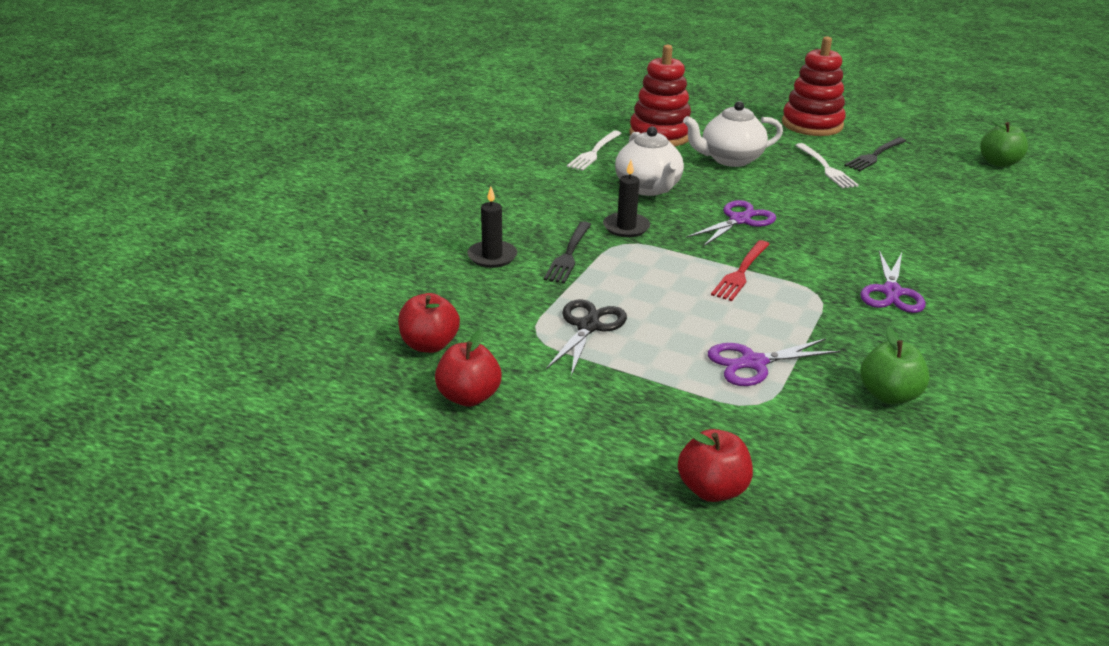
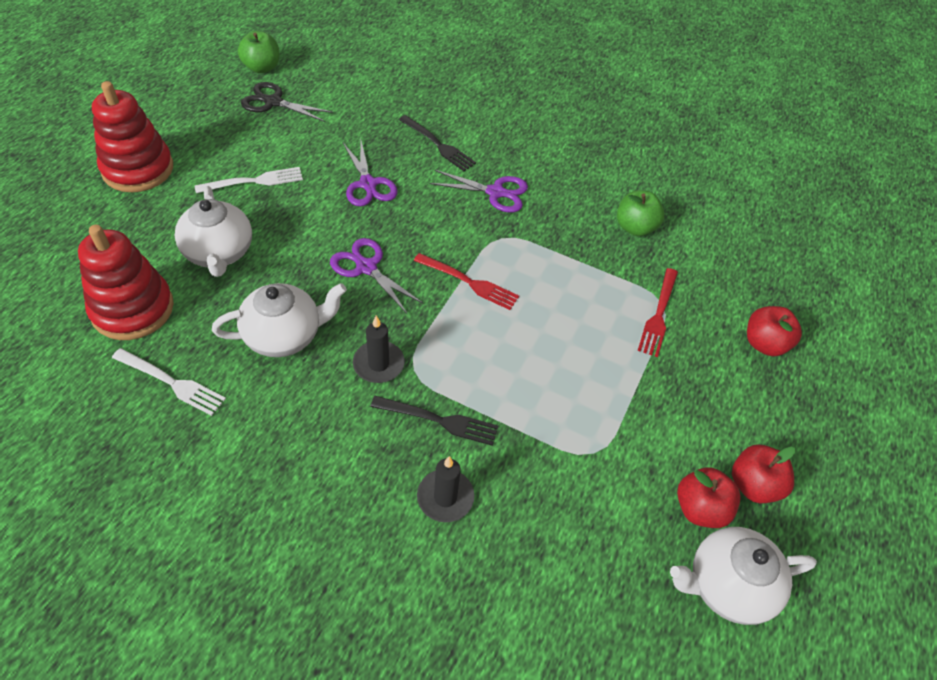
camera: 95 degrees left, 20 degrees up
(382, 403) = (727, 585): none -> white teapot
(429, 345) = (626, 551): red apple -> red apple (753, 485)
(588, 327) = (574, 409): black scissors -> black scissors (273, 102)
(736, 398) = (659, 314): none -> red fork
(753, 363) = (610, 296): purple scissors -> purple scissors (368, 184)
(875, 155) = (231, 140): black fork -> black fork (438, 145)

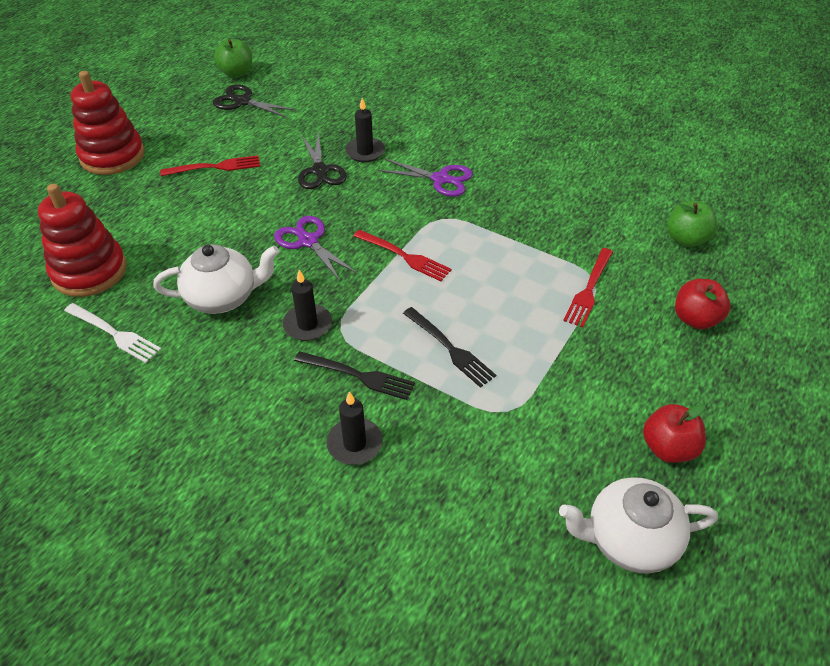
camera: 10 degrees right, 5 degrees down
(219, 253) = (174, 226): white teapot -> none
(254, 181) = (215, 167): white fork -> red fork
(368, 184) = (320, 170): purple scissors -> black scissors
(413, 161) = (365, 152): none -> black candle
(438, 145) = (391, 138): black fork -> black fork (450, 348)
(635, 227) = (575, 212): green apple -> green apple (686, 239)
(700, 508) = (609, 467): red apple -> none

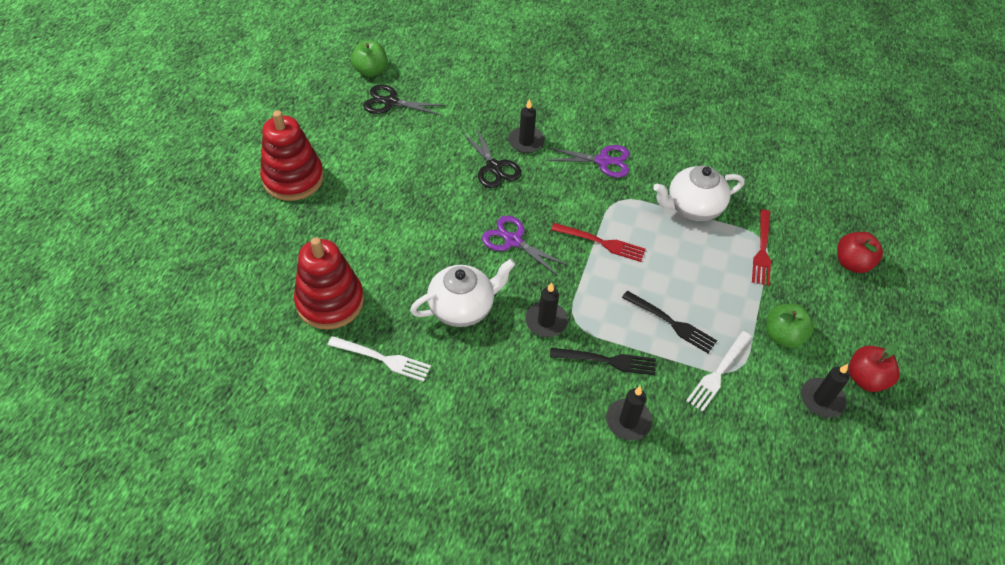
camera: 15 degrees left, 5 degrees up
(215, 167) = (396, 177): red fork -> none
(485, 410) = (718, 372): none -> white fork
(602, 461) = (822, 399): none -> black candle
(629, 539) = (860, 458): white teapot -> white teapot (693, 207)
(686, 239) = (823, 190): green apple -> green apple (783, 336)

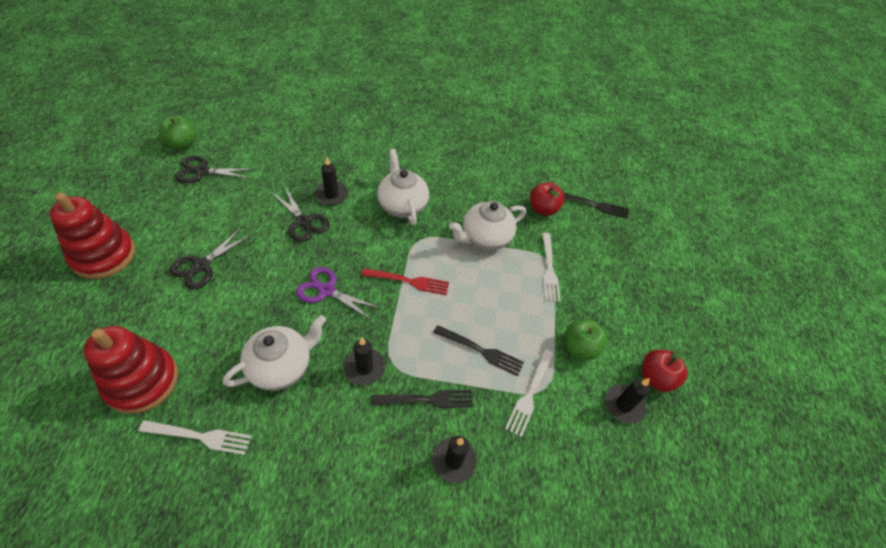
camera: 15 degrees left, 0 degrees up
(388, 200) = (201, 265): none -> black scissors
(603, 161) = (402, 205): purple scissors -> white teapot
(762, 250) = (549, 269): red fork -> white fork
(830, 185) = (594, 205): none -> black fork
(852, 263) = (624, 271): red apple -> red apple (543, 209)

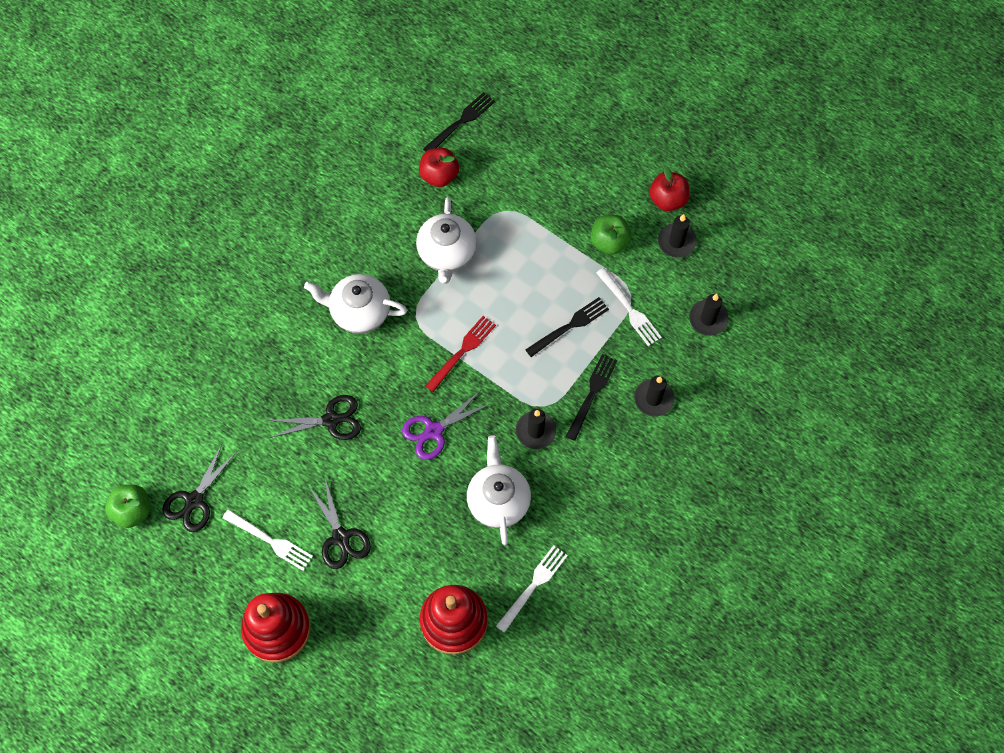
camera: 55 degrees left, 15 degrees up
(331, 195) = (306, 377): black candle -> black candle (708, 319)
(549, 269) = (515, 216): white fork -> white fork (270, 541)

